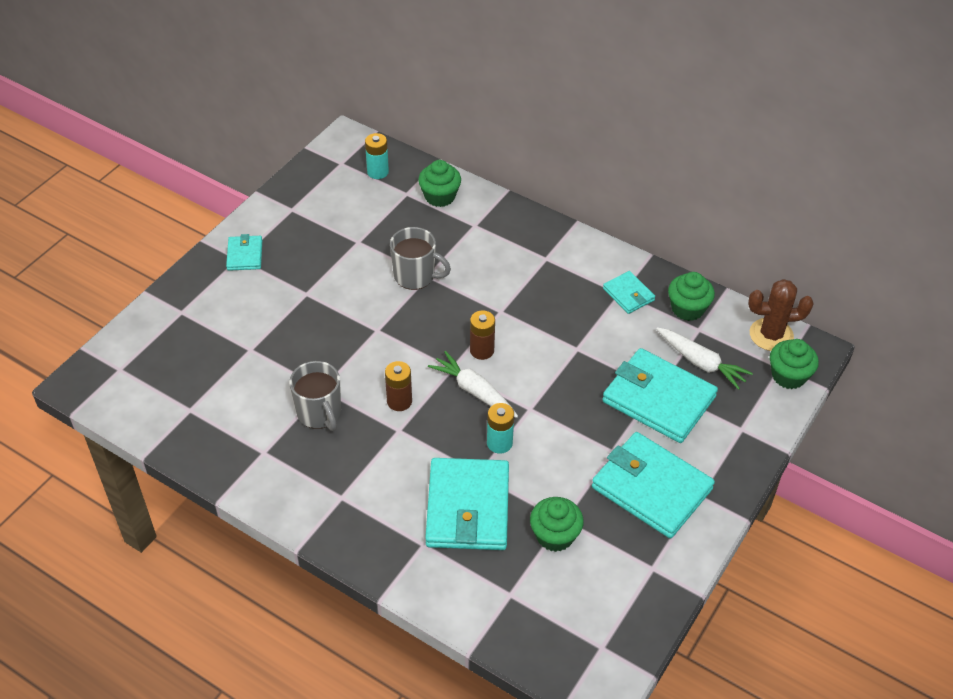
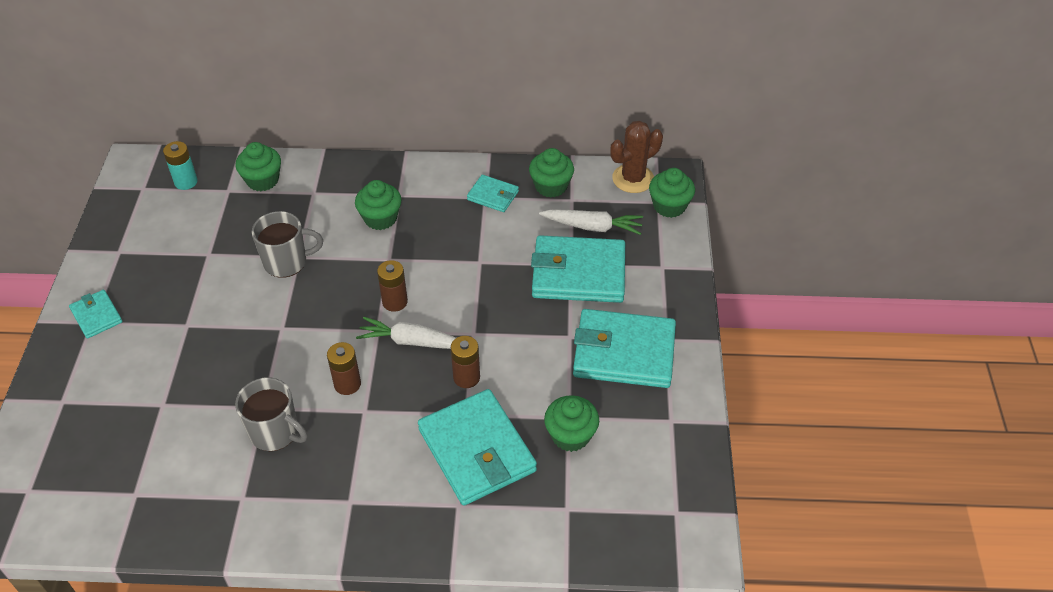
camera: 30 degrees left, 0 degrees up
(499, 443) = (466, 377): turquoise battery -> brown battery
(516, 272) = (380, 218): none -> green cupcake

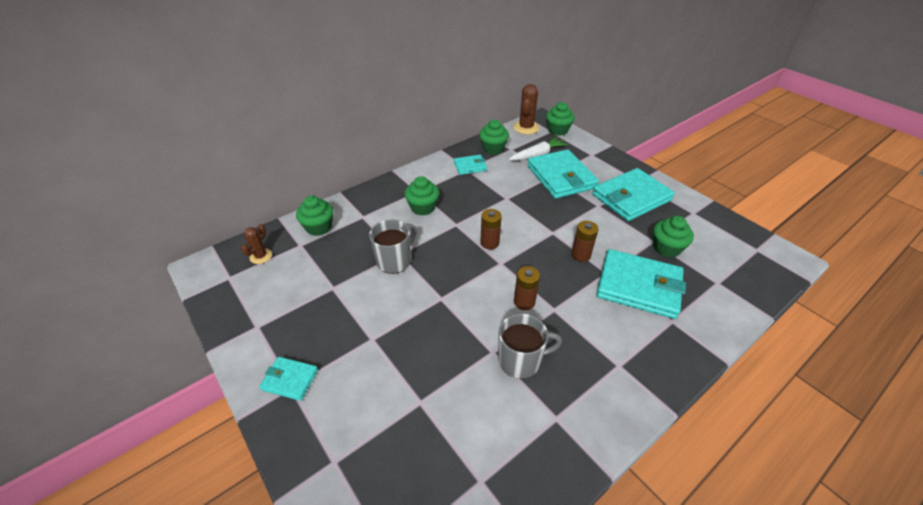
camera: 40 degrees left, 5 degrees down
(186, 182) = (261, 256): turquoise battery -> brown cactus
(412, 341) = (527, 256): white carrot -> none
(578, 273) = (561, 177): turquoise wallet -> turquoise wallet turned 75 degrees counterclockwise

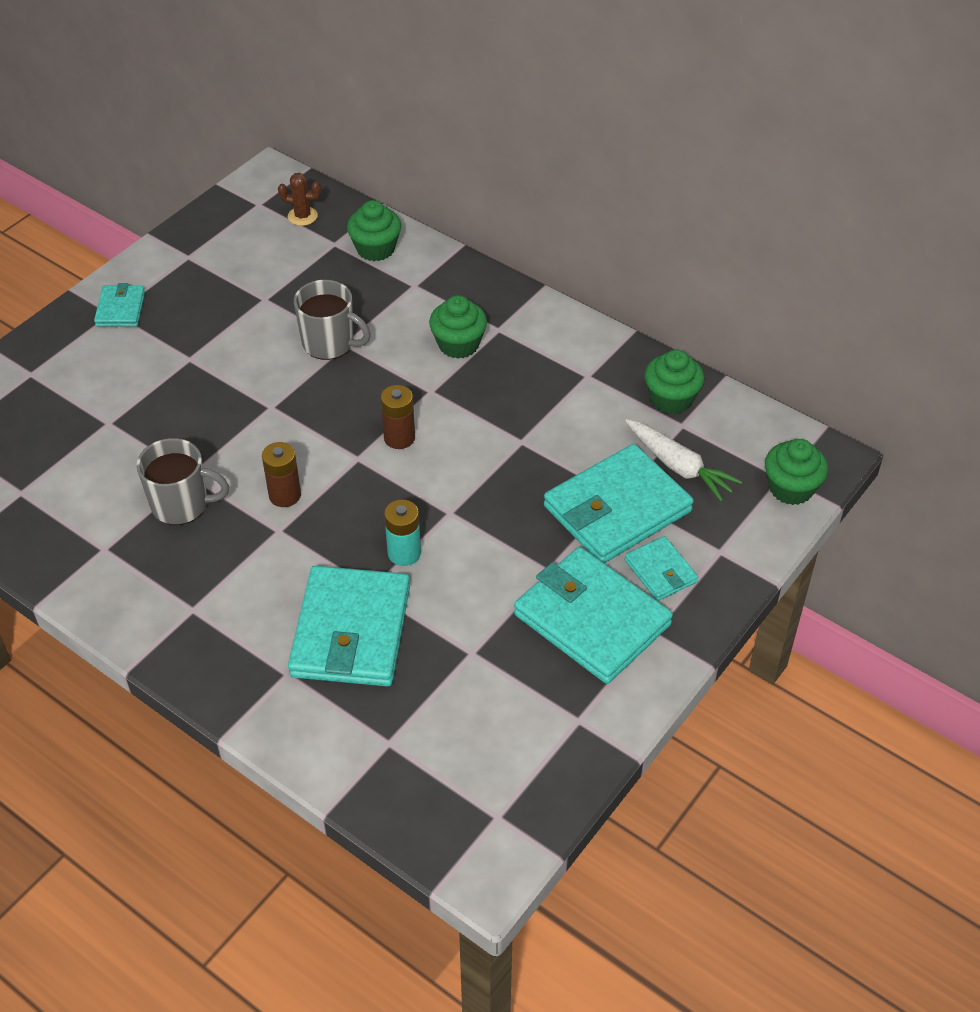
camera: 75 degrees right, 5 degrees up
(470, 166) = (597, 378): turquoise wallet -> turquoise wallet (660, 571)
(520, 360) = (182, 504): grey mug -> grey mug turned 60 degrees counterclockwise
(526, 127) = (775, 436): brown cactus -> none
(580, 255) = (404, 553): brown battery -> turquoise battery
(666, 248) = (457, 672): green cupcake -> none

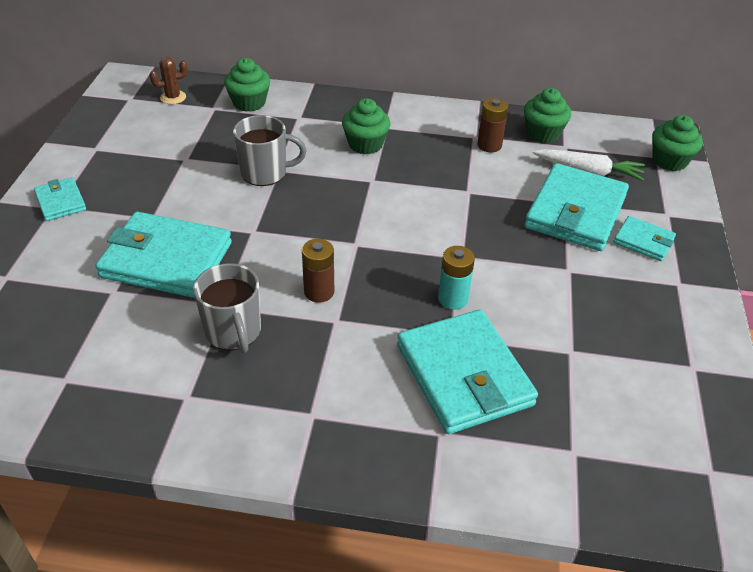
camera: 30 degrees left, 5 degrees down
(182, 504) = (233, 332): grey mug -> grey mug turned 90 degrees clockwise
(399, 438) = (376, 219): brown battery -> brown battery (489, 145)
(591, 619) = (631, 292): turquoise wallet -> turquoise wallet (166, 260)

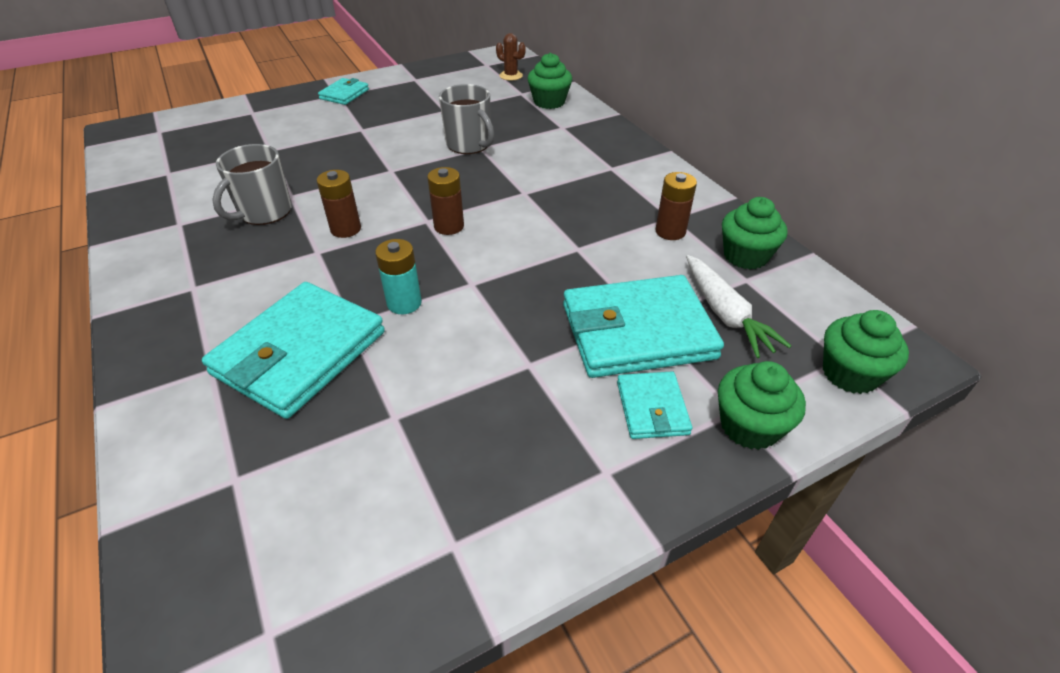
camera: 55 degrees right, 0 degrees up
(166, 260) = (321, 153): turquoise wallet -> none
(365, 144) = (570, 169): green cupcake -> green cupcake (749, 426)
(376, 236) = (449, 226): none -> brown battery

